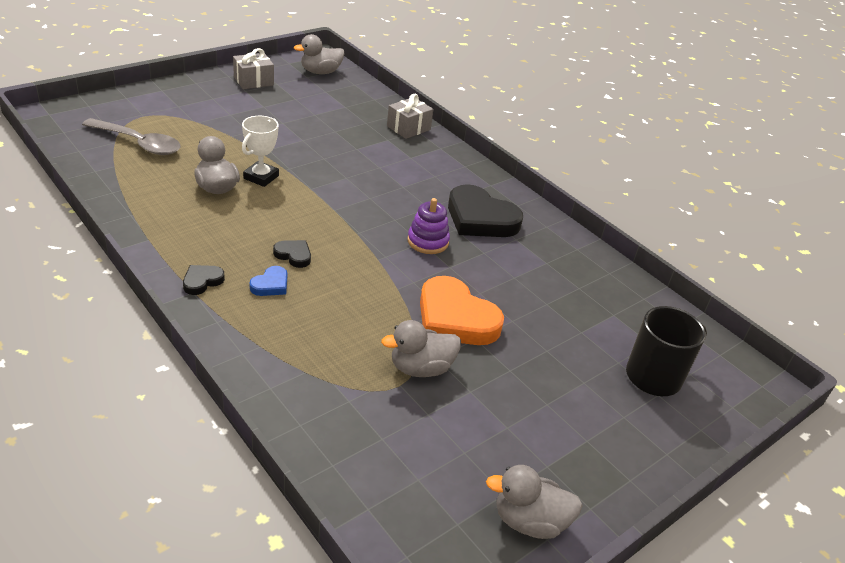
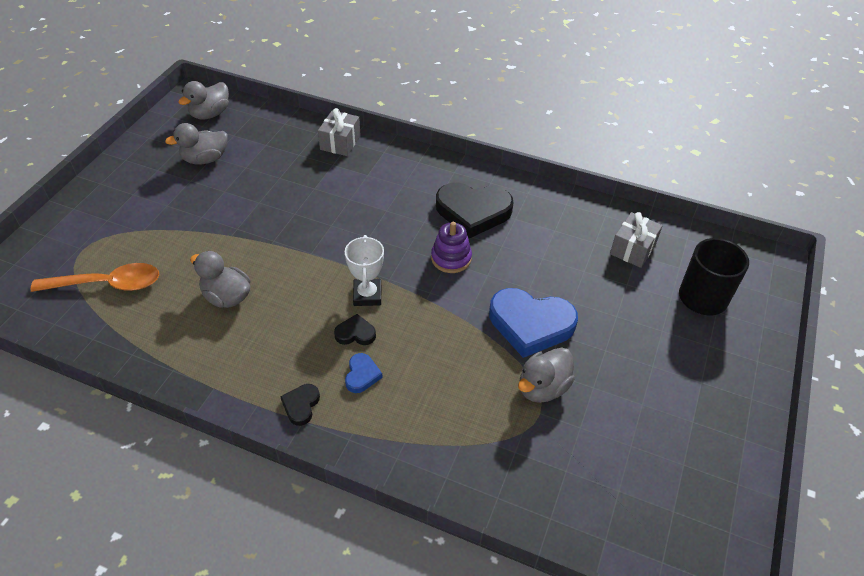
camera: 25 degrees left, 10 degrees up
(139, 143) = (108, 284): grey spoon -> orange spoon
(253, 81) = (155, 154): grey gift -> grey gift (632, 249)
(261, 177) = (257, 264): white trophy -> white trophy (367, 295)
(455, 318) = (530, 324): orange heart -> blue heart
(529, 521) = (716, 477): grey duck -> grey duck (205, 159)

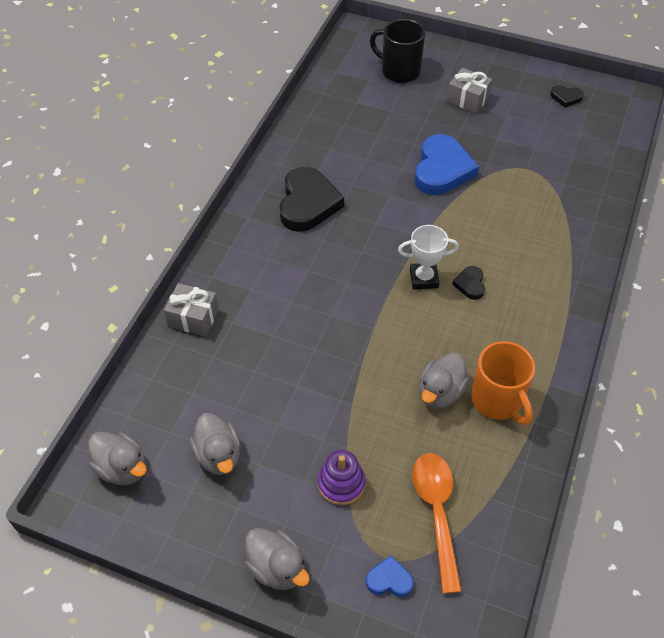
camera: 90 degrees left, 5 degrees up
(206, 340) = (497, 400): none -> orange mug
(301, 405) = (553, 316): black heart -> black heart (566, 97)
(362, 375) = (514, 277): blue heart -> blue heart (389, 580)
(451, 258) = (371, 219): purple stacking toy -> purple stacking toy (341, 483)
(542, 388) = (504, 166): grey duck -> grey duck (277, 568)
(632, 249) = (350, 103): grey gift -> grey gift (467, 99)

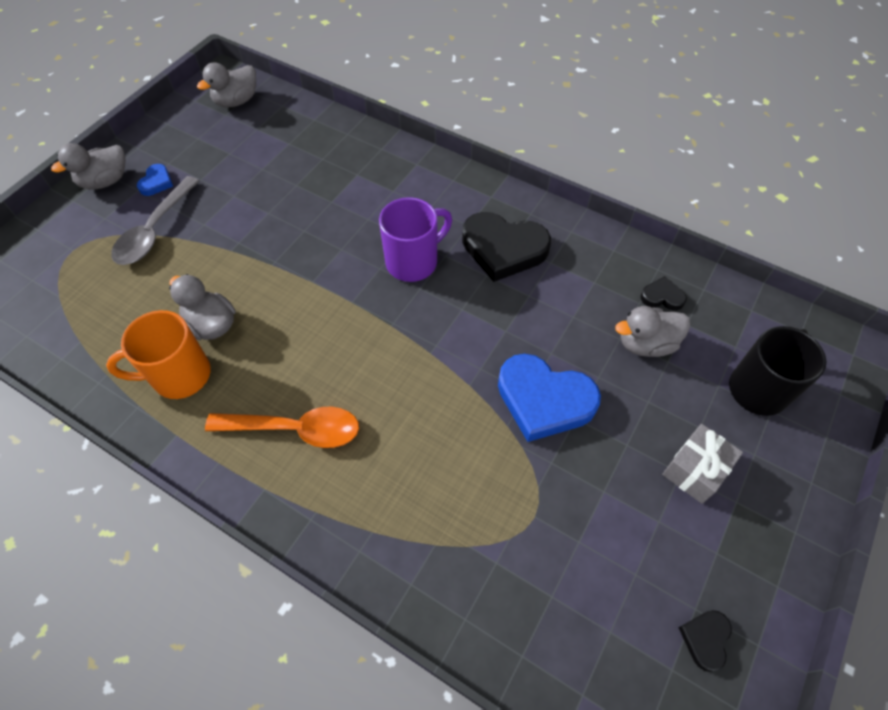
camera: 100 degrees right, 5 degrees up
(193, 318) = (370, 148): grey gift -> none
(218, 455) = (221, 155): grey duck -> grey duck (646, 344)
(334, 260) = (413, 261): none -> purple mug
(341, 483) = (154, 231): purple stacking toy -> grey spoon
(389, 580) = (52, 250): blue heart -> blue heart (156, 182)
(424, 278) = (365, 340): white trophy -> none
(436, 512) = (90, 295): orange spoon -> orange spoon (295, 429)
(470, 284) = (342, 387): black heart -> black heart (662, 297)

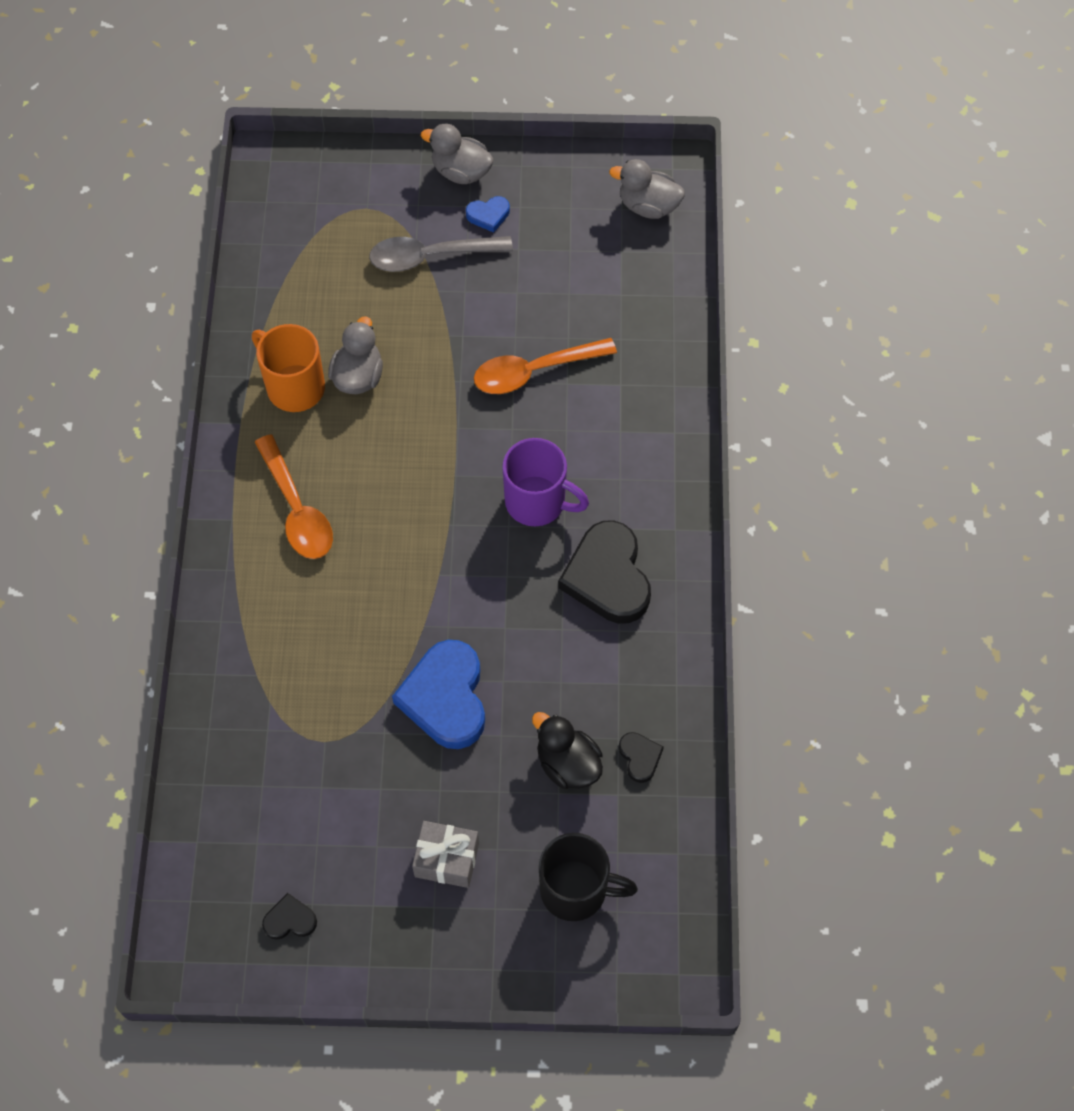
camera: 60 degrees right, 5 degrees up
(305, 215) = (534, 371): none -> orange spoon
(646, 344) = (567, 764): grey duck -> black duck

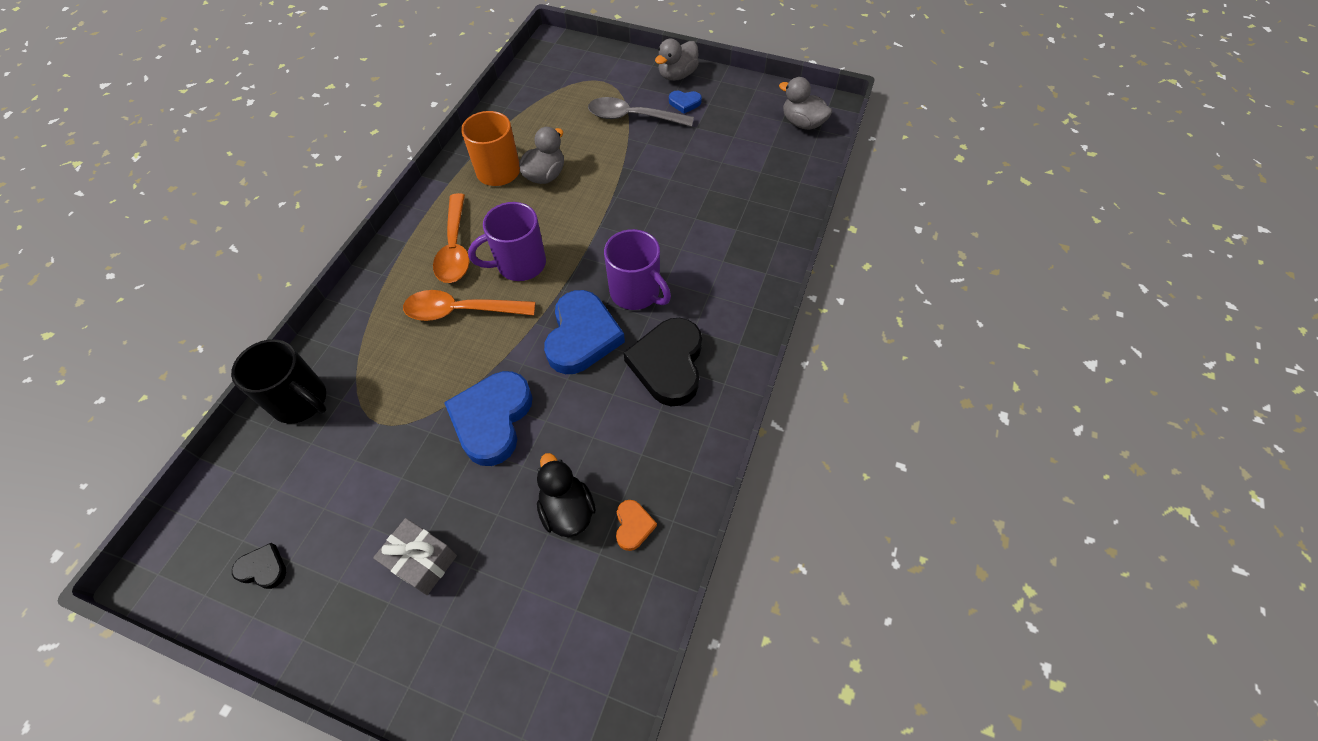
camera: 20 degrees right, 5 degrees down
(385, 507) = (519, 264): none -> purple mug
(461, 172) = (677, 75): grey duck -> grey duck turned 90 degrees counterclockwise
(499, 574) = (582, 336): none -> blue heart
(534, 371) = (674, 204): orange spoon -> orange spoon (461, 311)
(576, 890) = (521, 634): black mug -> black mug (301, 401)
(640, 757) = (633, 526): black heart -> orange heart

